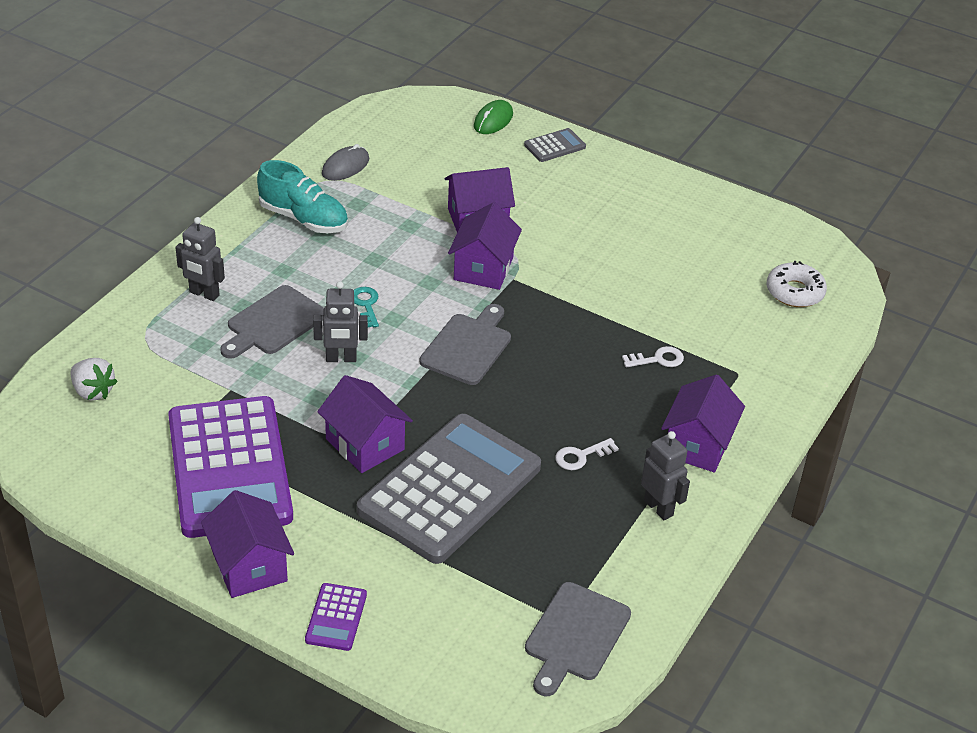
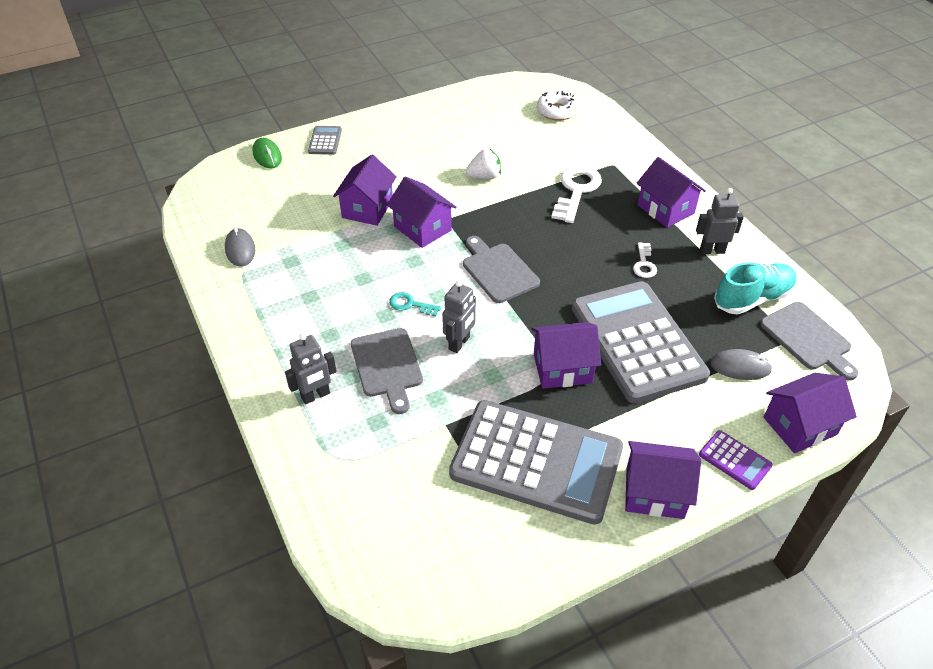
camera: 55 degrees left, 5 degrees up
(93, 391) = (378, 522): white strawberry -> white strawberry (484, 176)
(229, 467) = (536, 462): purple calculator -> grey calculator
(303, 219) = (279, 298): turquoise shoe -> turquoise shoe (752, 299)
(426, 661) = (799, 426): none -> purple house
(479, 586) = (740, 367): none -> grey mouse
(657, 359) = (576, 191): white key -> white key, size x1.92

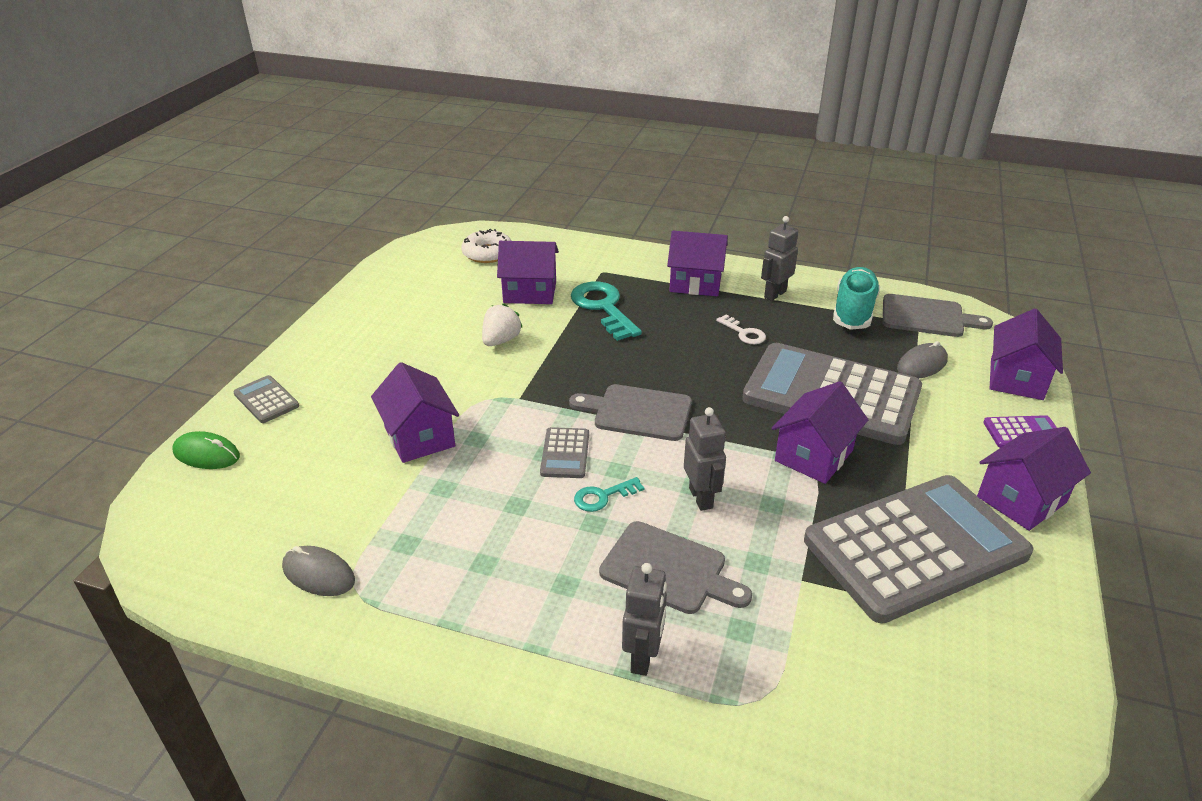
camera: 45 degrees left, 10 degrees down
(422, 228) = (508, 420): purple house -> purple house (530, 292)
(425, 267) = (565, 453): none -> grey calculator
(576, 191) = (603, 308): white key -> turquoise key

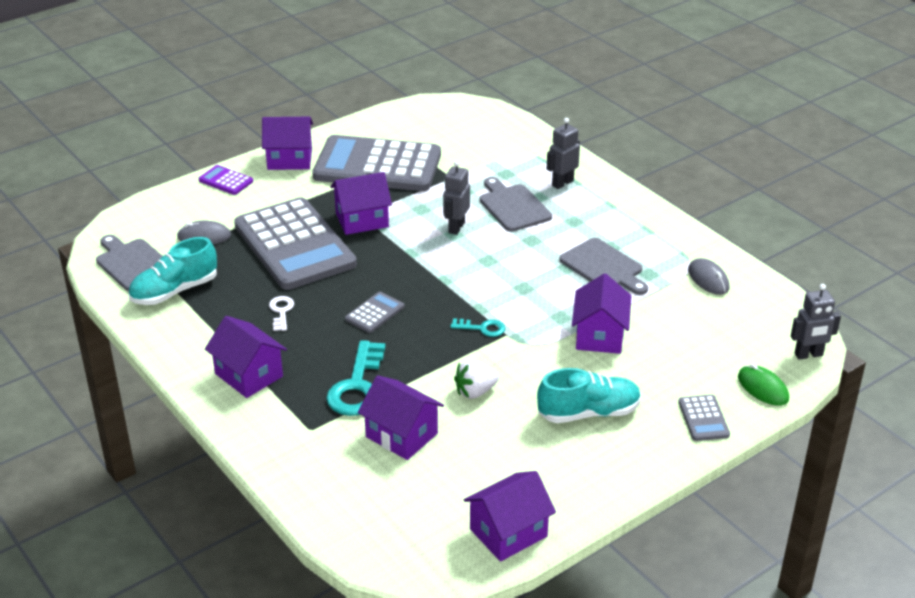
camera: 145 degrees left, 0 degrees up
(384, 363) = (588, 413): none -> turquoise shoe
(487, 253) = (393, 512): white donut -> none
(565, 453) = (510, 283): grey calculator -> grey calculator (375, 313)
(603, 496) = (511, 251): turquoise key -> turquoise key (482, 328)
(638, 412) = (434, 288): grey cutting board -> grey cutting board (603, 267)
(774, 294) = (204, 333): grey robot -> grey robot (808, 355)
(1016, 379) = (167, 204): purple house -> purple house (508, 533)

